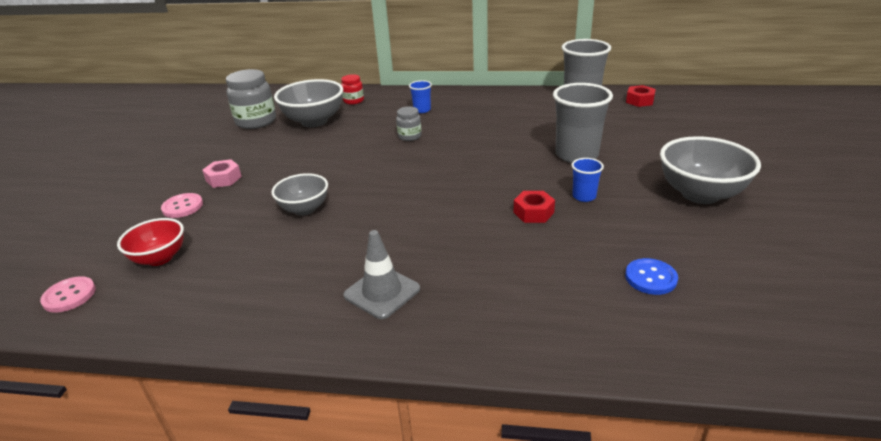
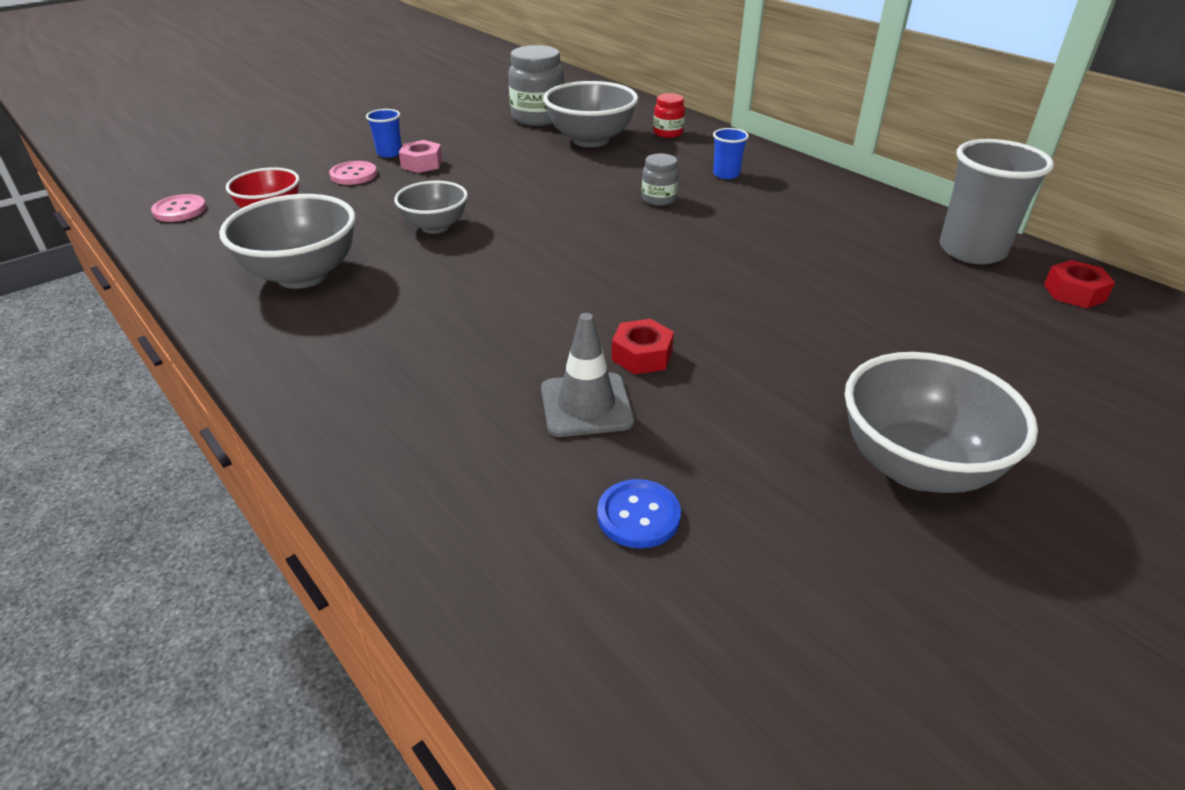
camera: 40 degrees right, 5 degrees up
(265, 280) = (302, 275): none -> grey bowl
(382, 292) = (362, 344): grey traffic cone -> grey traffic cone (586, 405)
(576, 155) = (826, 318): grey cup -> none
(584, 196) = (738, 372): blue cup -> blue cup (389, 153)

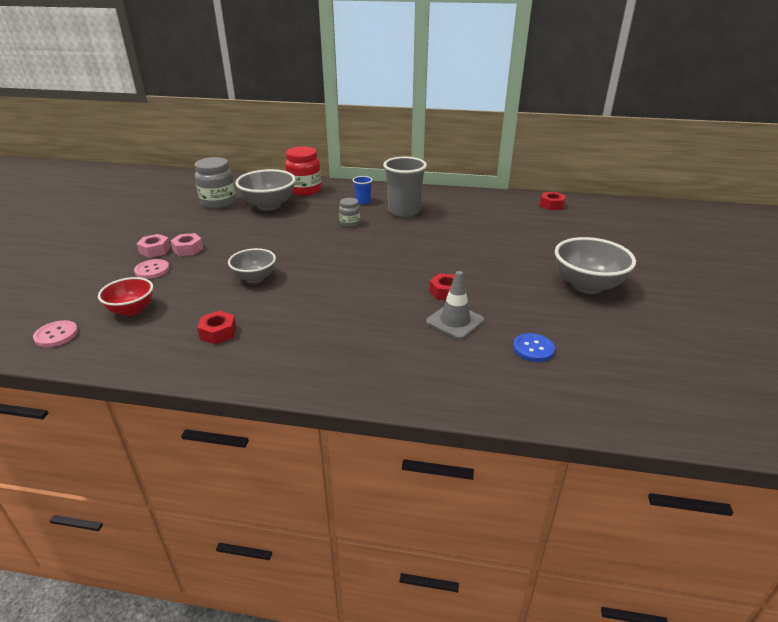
camera: 40 degrees left, 5 degrees down
(302, 275) = (218, 332): grey bowl -> red nut
(389, 153) = (155, 250): blue cup -> pink nut
(668, 133) = (304, 190): red jar -> red jar, size x1.86
(971, 251) = (501, 201): grey cup -> grey cup (404, 211)

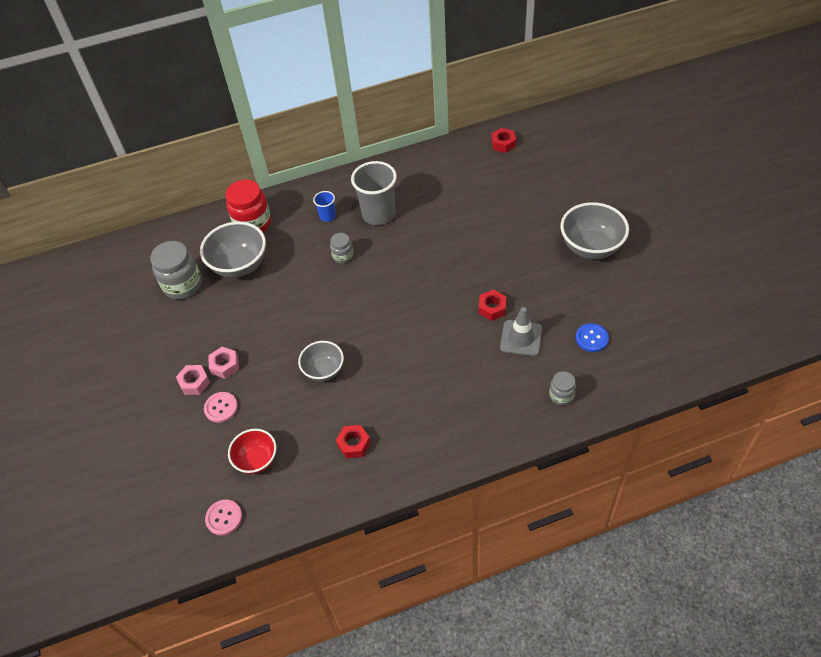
camera: 25 degrees left, 20 degrees up
(457, 380) = (561, 395): none -> grey jar

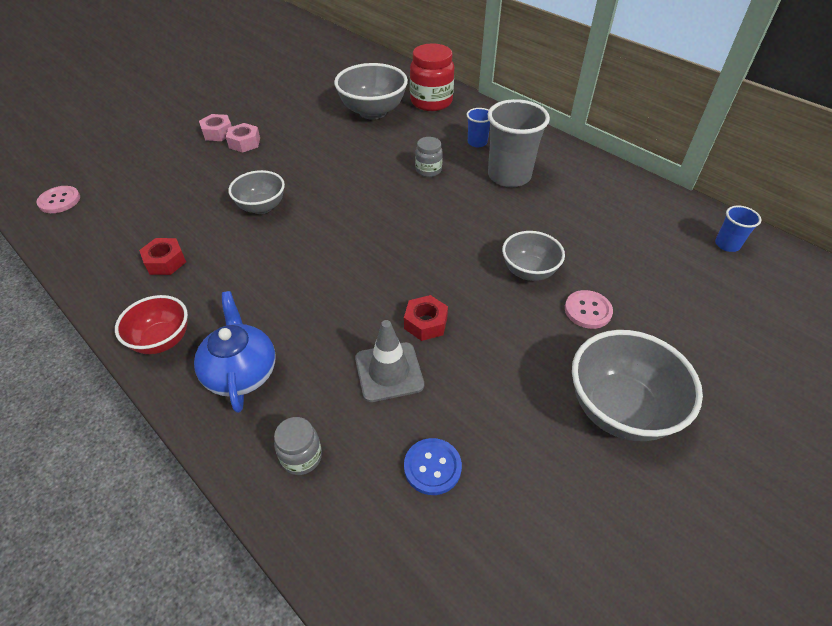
camera: 60 degrees right, 5 degrees down
(183, 285) = (330, 90): grey jar -> none
(221, 408) = (192, 157): pink button -> pink button (588, 310)
(256, 460) = (132, 199): red bowl -> red bowl (162, 340)
(476, 242) = (529, 271): none -> grey bowl
(486, 414) = (241, 372): none -> blue teapot
(503, 144) = (727, 244): red nut -> blue cup

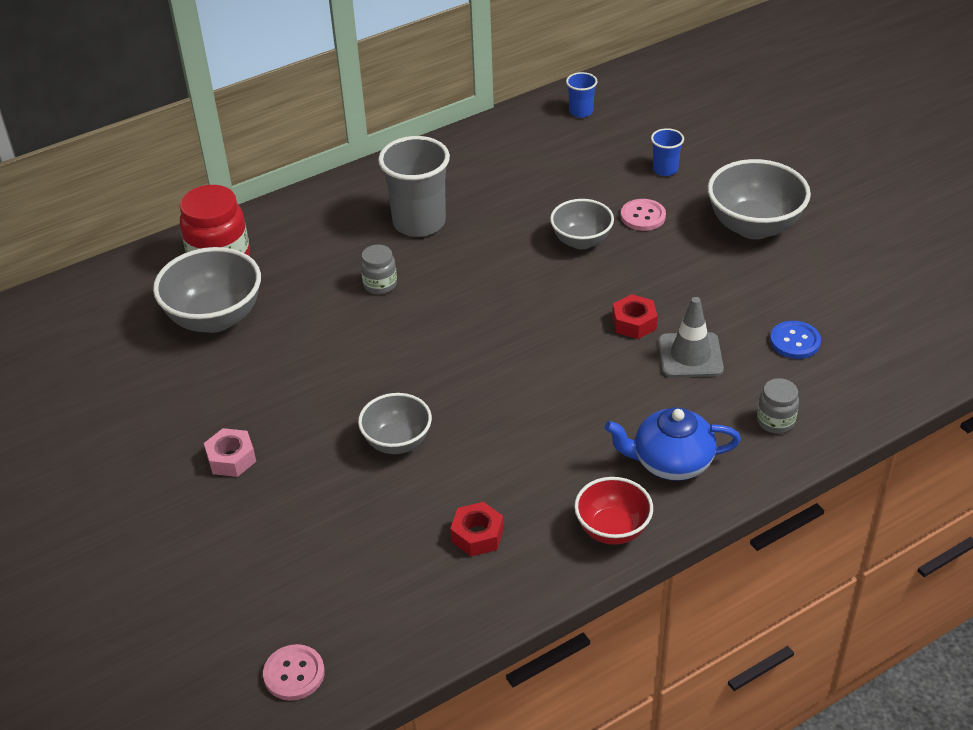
camera: 75 degrees left, 5 degrees down
(218, 133) = (187, 490): pink nut -> none
(477, 142) = (339, 235): blue cup -> blue cup (665, 169)

